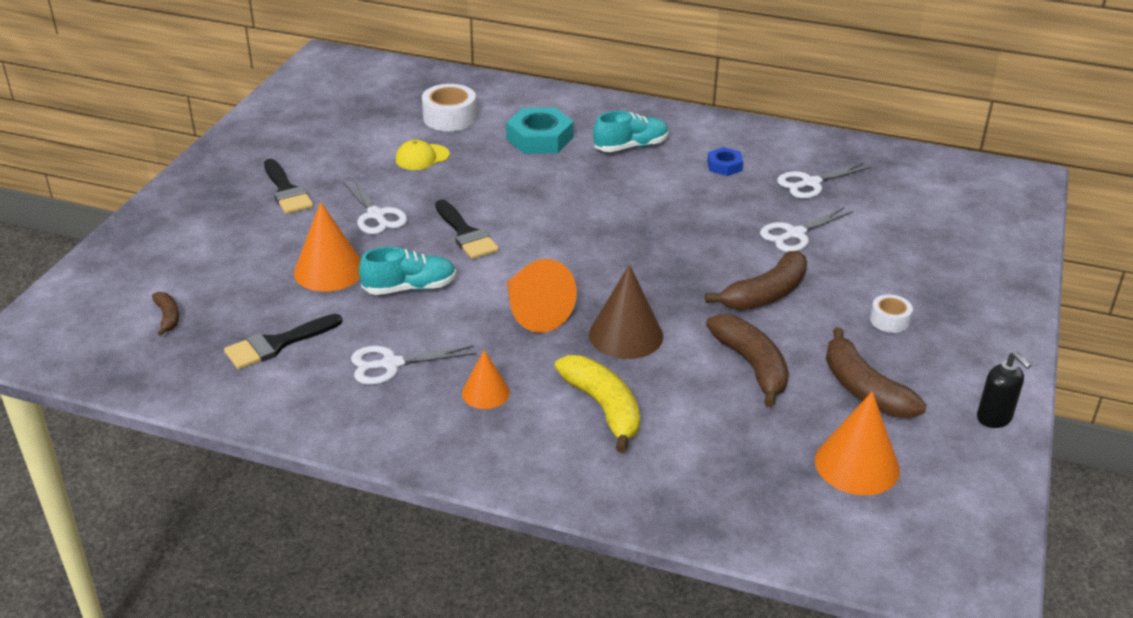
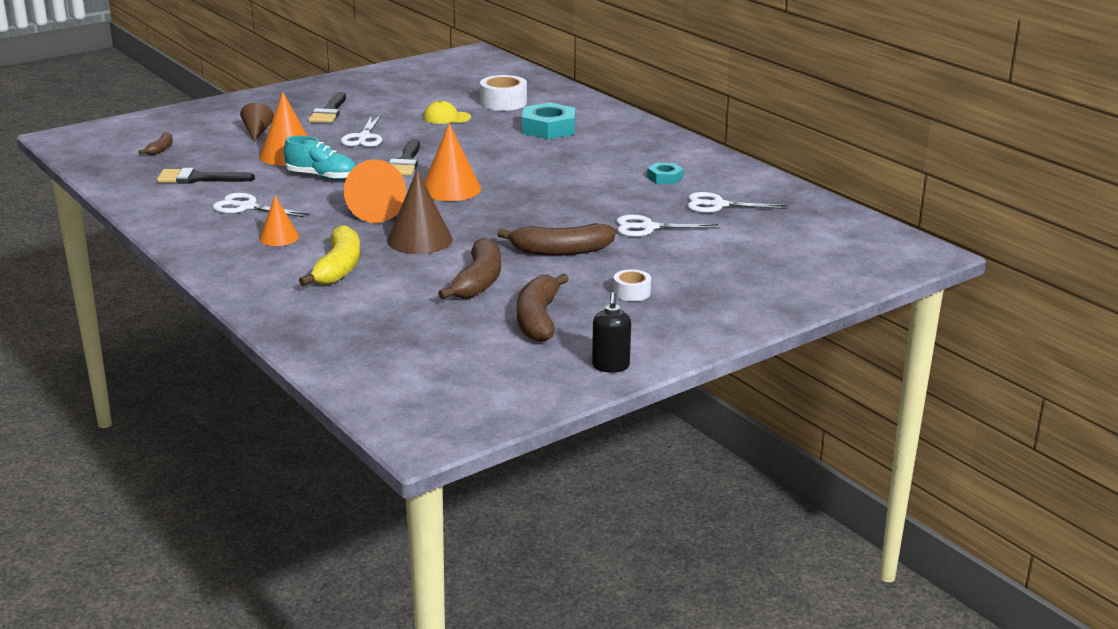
camera: 35 degrees right, 10 degrees down
(247, 249) = (257, 132): none -> brown cone
(631, 146) = (610, 149): turquoise shoe -> none
(724, 166) = (664, 178): blue nut -> turquoise nut
(857, 465) = (457, 351): orange cone -> orange cone (451, 189)

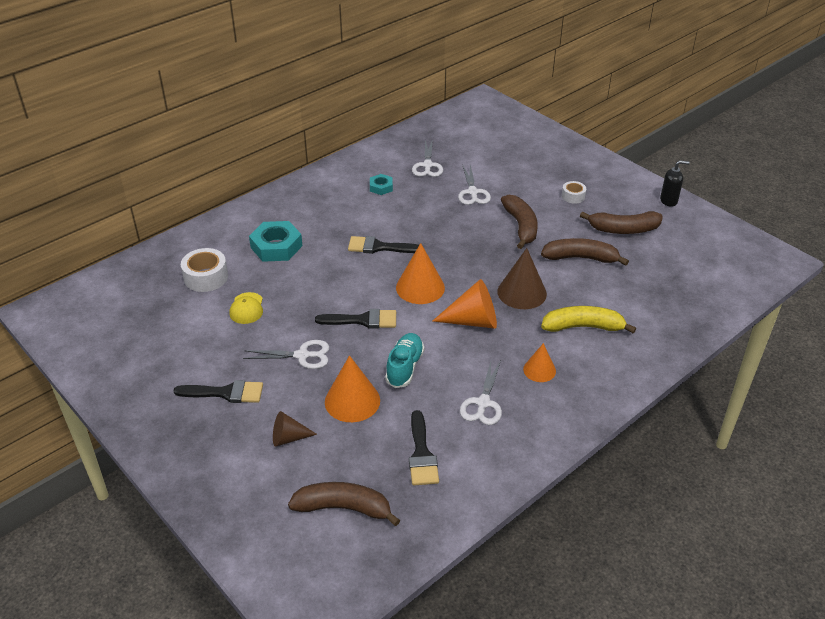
camera: 95 degrees left, 15 degrees up
(161, 149) = (343, 508): brown banana -> brown banana, size x1.94
(534, 173) = (379, 247): none -> black brush

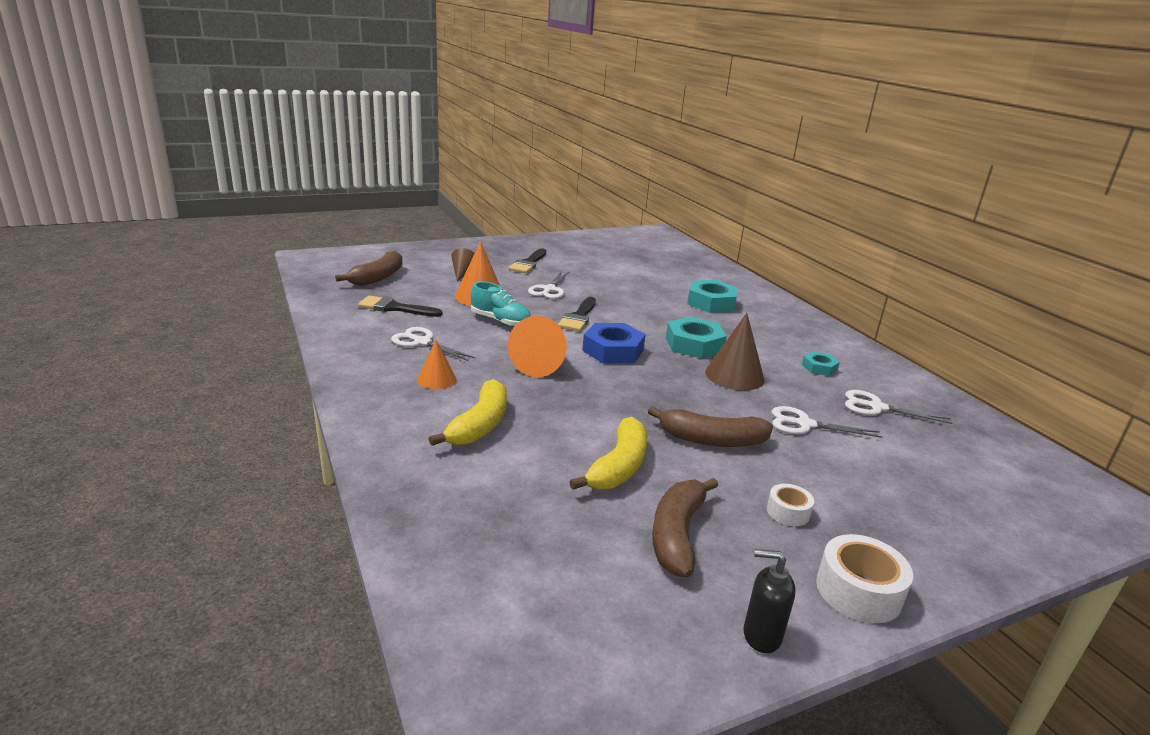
camera: 105 degrees right, 15 degrees down
(206, 277) = (675, 274): white tape -> white tape (858, 591)
(247, 308) = (624, 281): yellow cap -> none
(379, 247) = (694, 344): black brush -> turquoise nut
(420, 287) = (613, 350): orange cone -> blue nut
(522, 292) = (570, 403): brown cone -> brown cone (734, 375)
(580, 258) = (619, 467): brown banana -> yellow banana
(669, 201) = (761, 636): black soap dispenser -> black soap dispenser turned 90 degrees clockwise

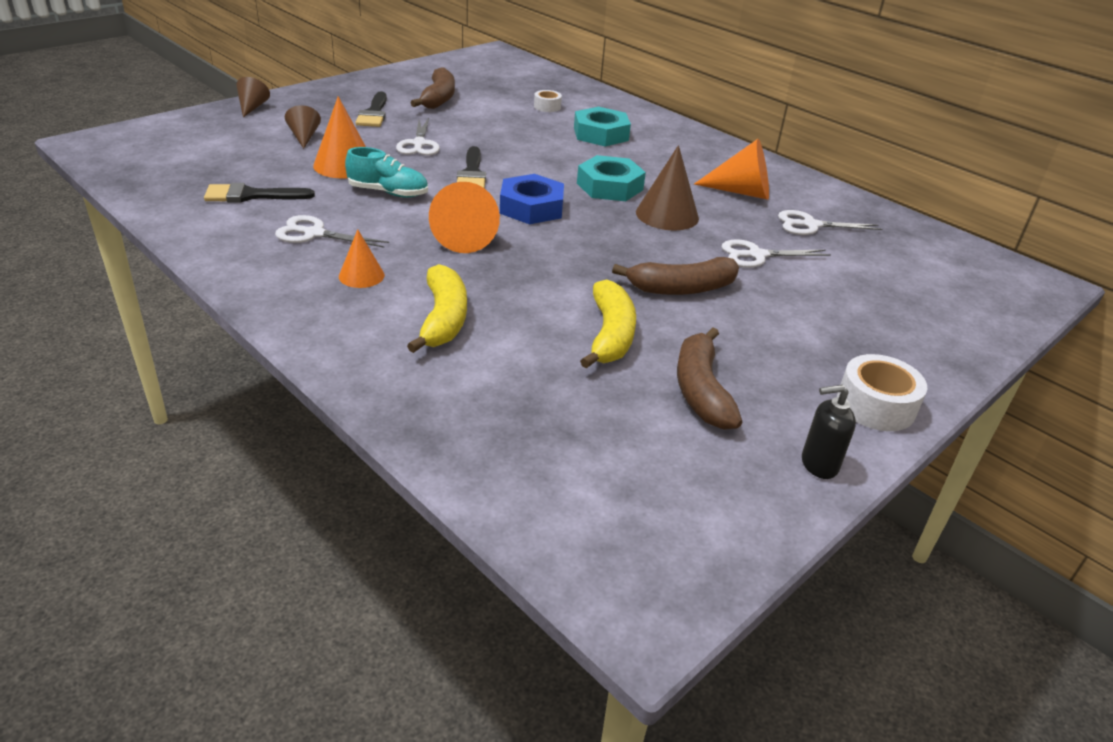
camera: 20 degrees left, 10 degrees up
(378, 277) = (202, 158): brown banana -> brown banana (438, 98)
(439, 248) = (252, 107): none -> brown cone
(788, 512) = (785, 346): white tape -> white tape (547, 107)
(819, 367) = (741, 192): turquoise nut -> orange cone

